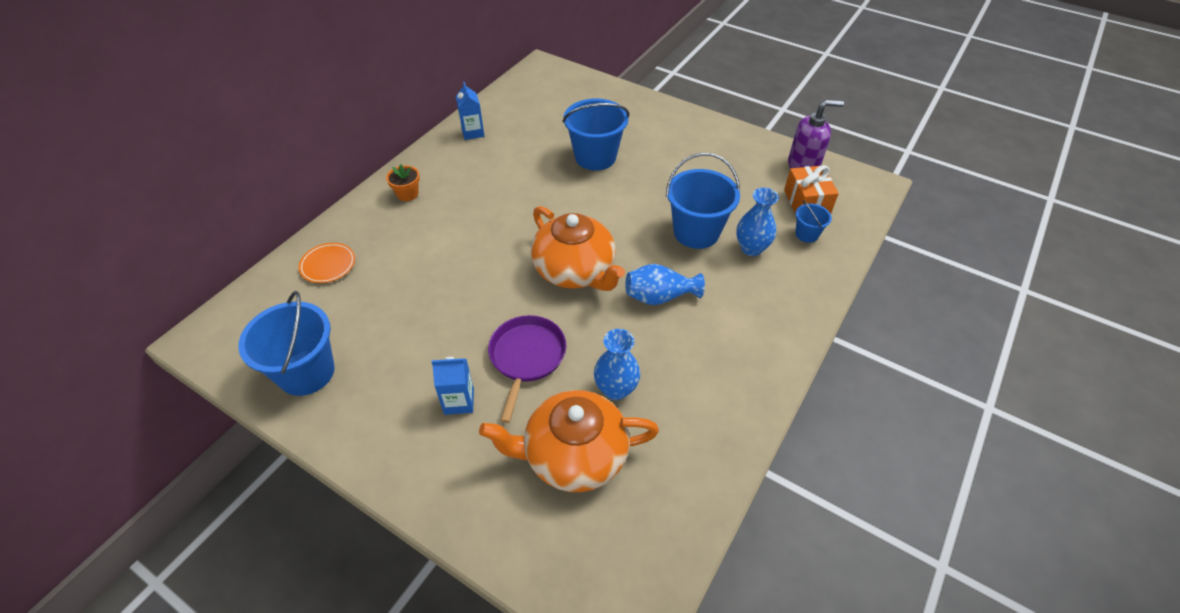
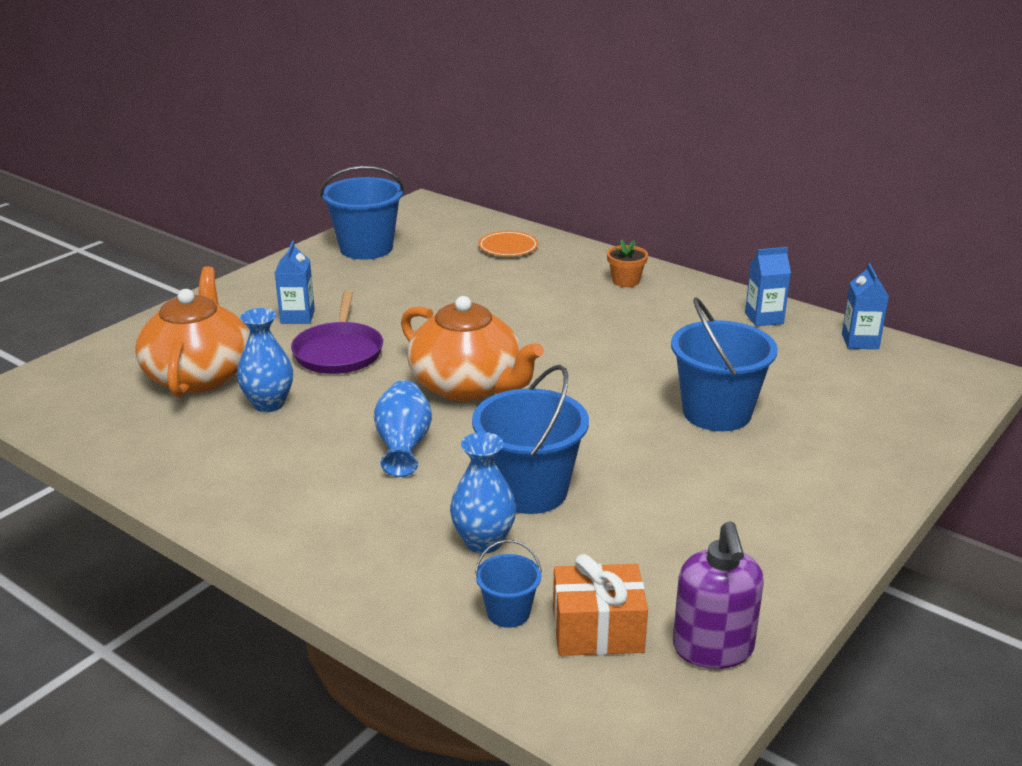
camera: 95 degrees right, 20 degrees down
(505, 99) = (860, 341): none -> blue carton
(526, 357) = (339, 352): purple pan -> purple pan turned 75 degrees clockwise
(575, 270) = (468, 386): orange teapot -> orange teapot turned 105 degrees counterclockwise

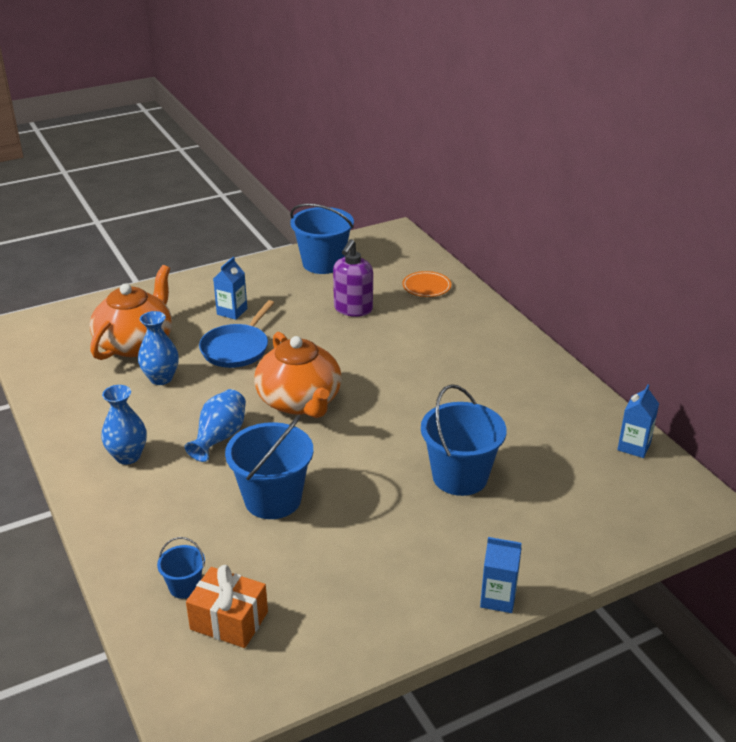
camera: 25 degrees right, 5 degrees up
(339, 352) = (236, 348): purple pan -> blue pan
(483, 542) = (211, 528): blue vase -> blue vase (128, 456)
(625, 281) = (491, 340): orange flower pot -> none
(713, 649) = (292, 663): purple soap dispenser -> purple soap dispenser (353, 309)
(764, 318) = (572, 403): blue carton -> blue carton (498, 598)

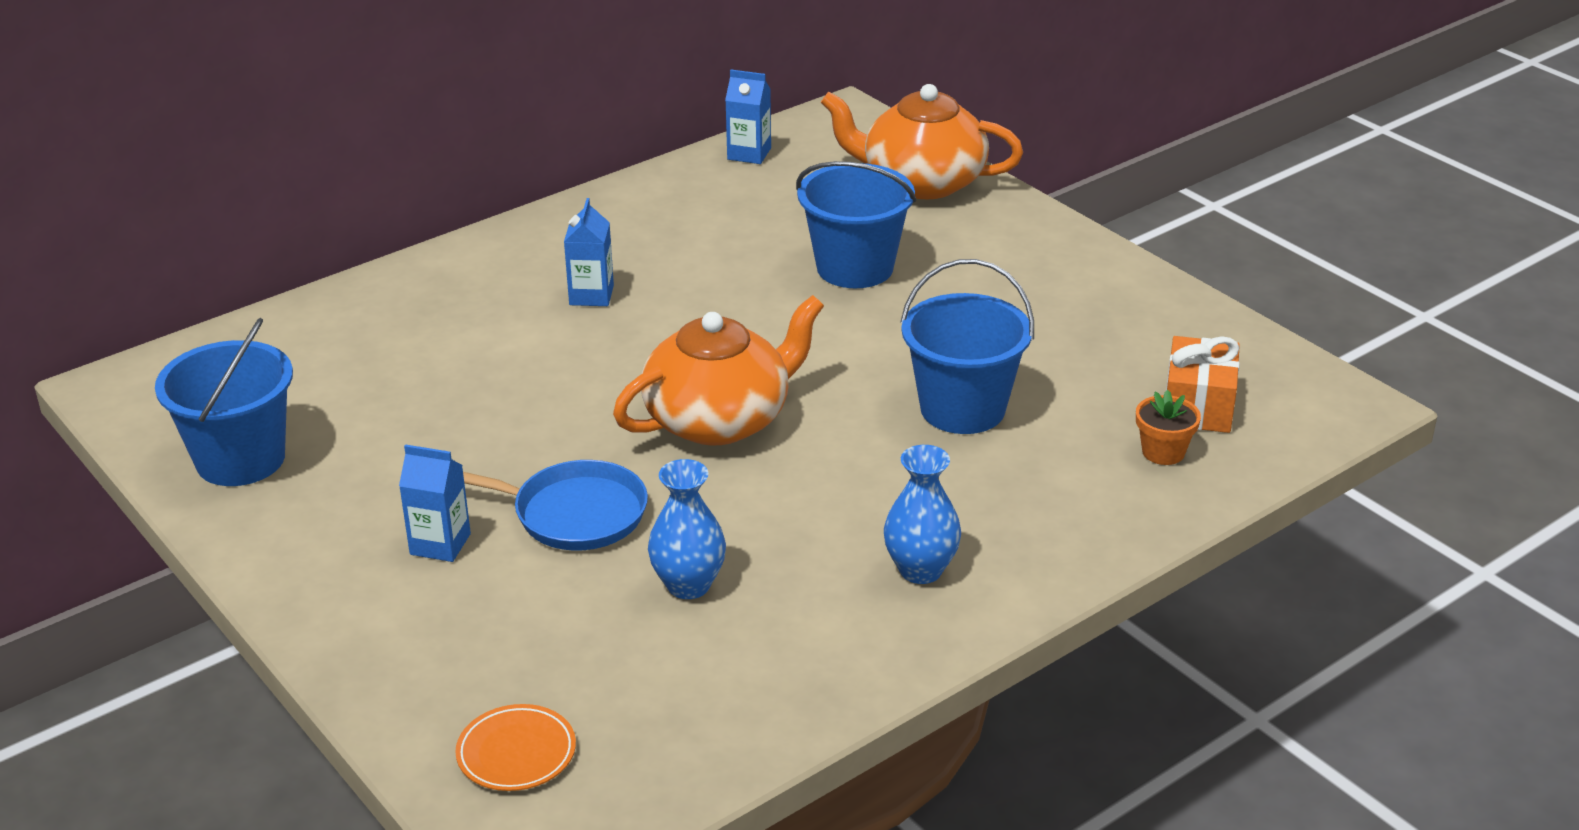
camera: 100 degrees left, 0 degrees up
(136, 343) = (573, 648): orange teapot -> orange teapot (921, 182)
(184, 586) = (1163, 452): blue bucket -> orange flower pot
(219, 437) = (838, 483): blue vase -> none
(353, 309) = (421, 402): purple soap dispenser -> none
(426, 287) = (338, 333): orange plate -> orange plate (516, 753)
(498, 598) = (1060, 231): blue carton -> blue carton (591, 295)

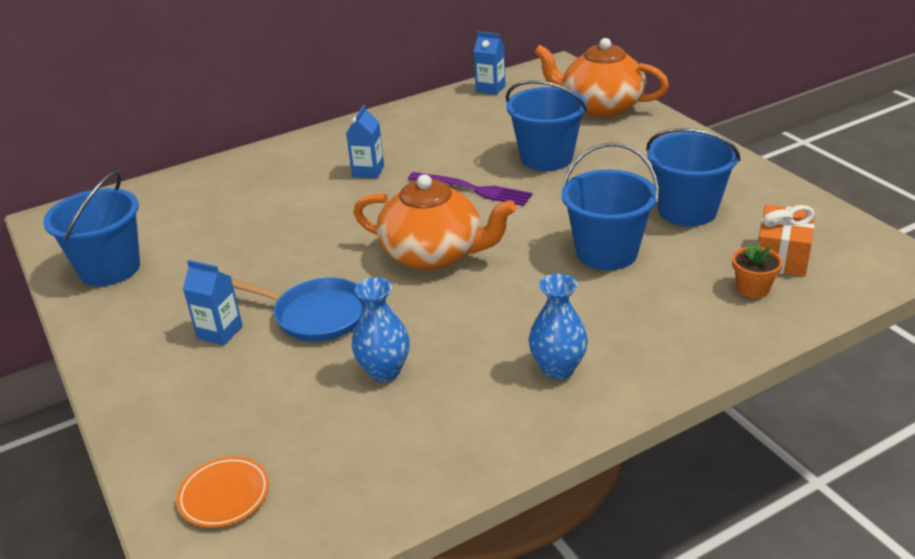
camera: 10 degrees right, 0 degrees up
(720, 419) = (434, 254): orange teapot -> orange teapot turned 45 degrees clockwise
(758, 320) = (474, 190): none -> purple fork
(1066, 343) = (687, 210): none -> blue bucket

